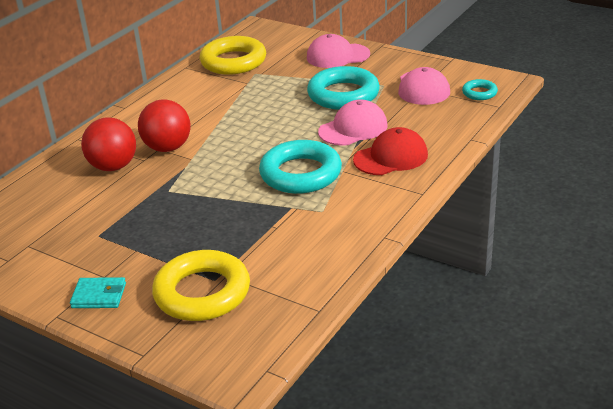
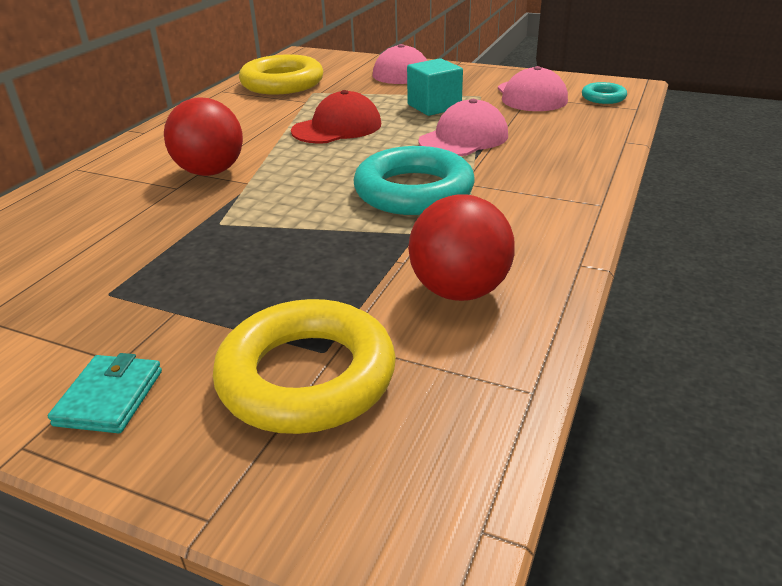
camera: 10 degrees left, 0 degrees up
(99, 295) = (109, 397): turquoise wallet -> turquoise wallet turned 75 degrees counterclockwise
(113, 167) = (130, 198): red ball -> red ball (459, 291)
(343, 94) = (434, 106): turquoise ring -> turquoise cube
(391, 157) = (531, 166): red cap -> red cap (337, 127)

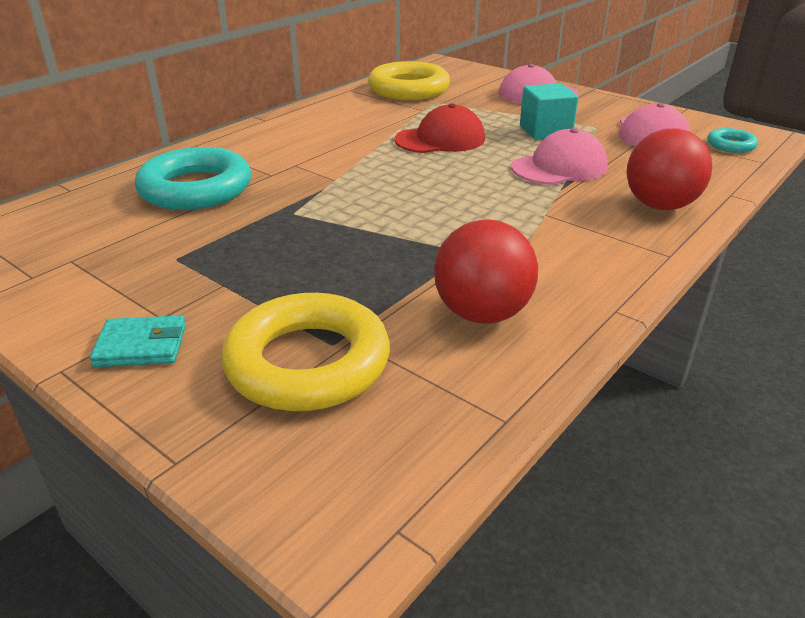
camera: 15 degrees right, 0 degrees up
(109, 397) = (141, 346): turquoise wallet -> turquoise wallet turned 60 degrees clockwise
(210, 172) = (307, 165): red ball -> red ball (660, 206)
(414, 191) = (484, 211): turquoise ring -> turquoise ring (196, 189)

